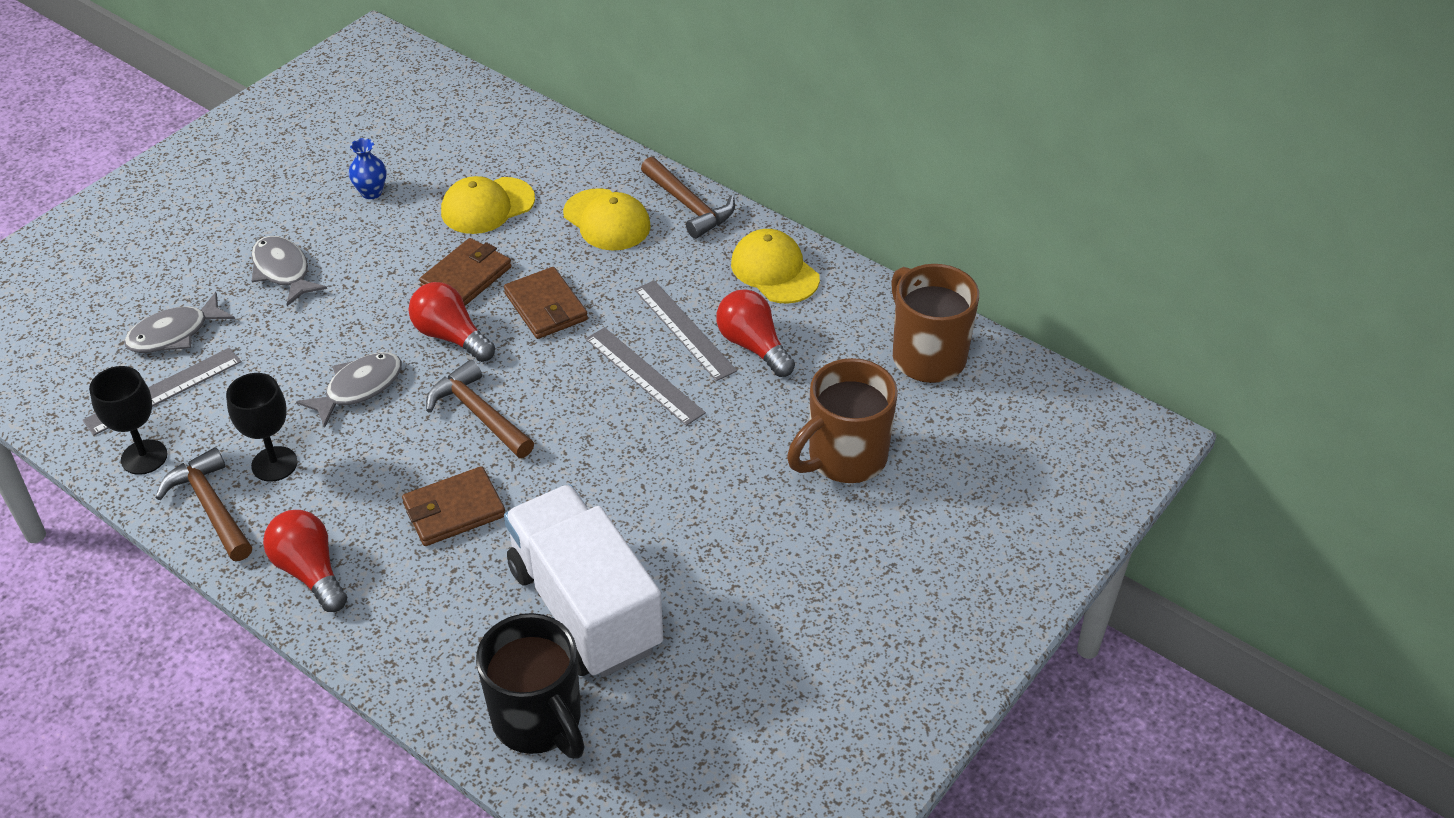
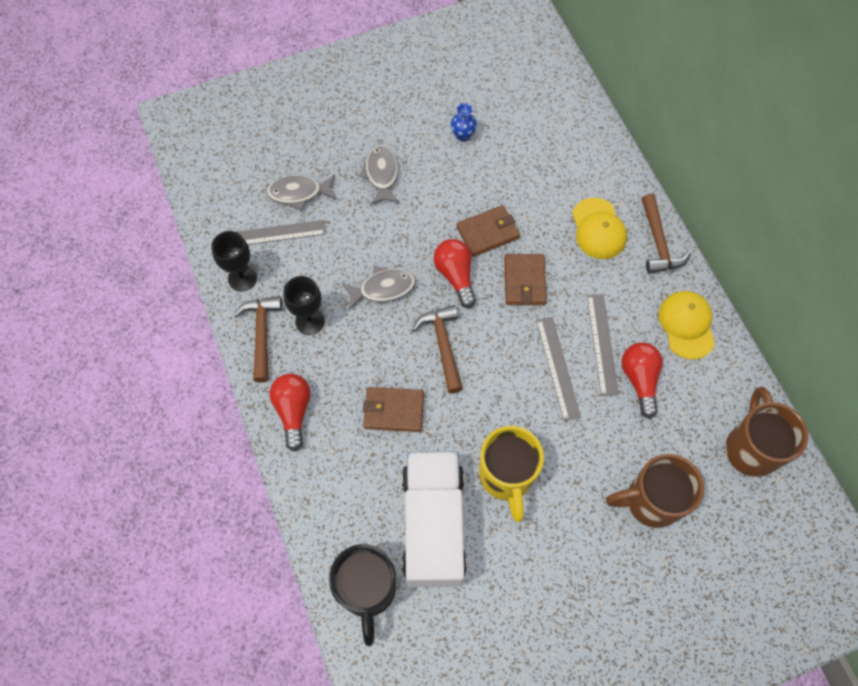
camera: 30 degrees right, 20 degrees up
(487, 206) = (528, 180): yellow cap -> none
(650, 514) = (506, 477): none -> yellow mug

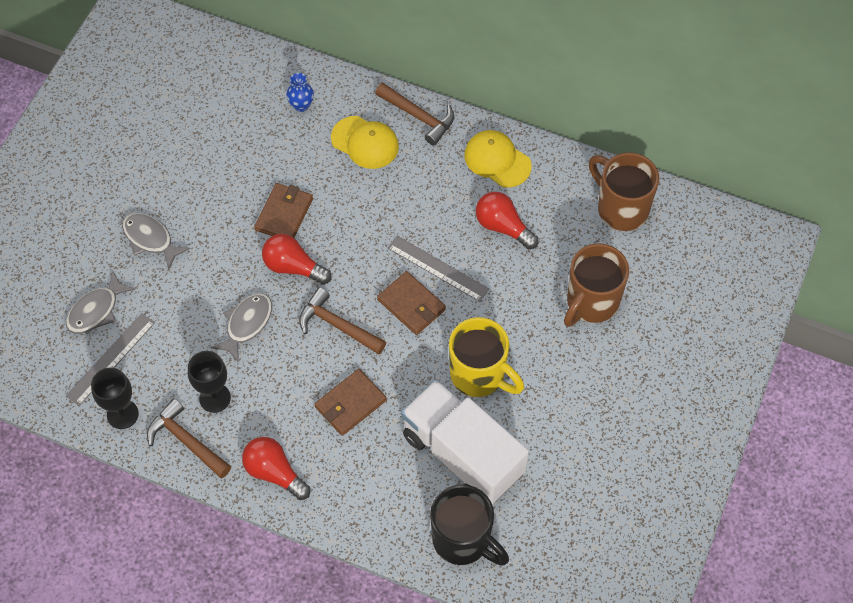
camera: 45 degrees left, 5 degrees down
(463, 135) = (185, 155): blue vase -> blue vase (301, 105)
(524, 281) = (350, 227): brown wallet -> brown wallet (411, 305)
(602, 344) = (452, 224): grey ruler -> none

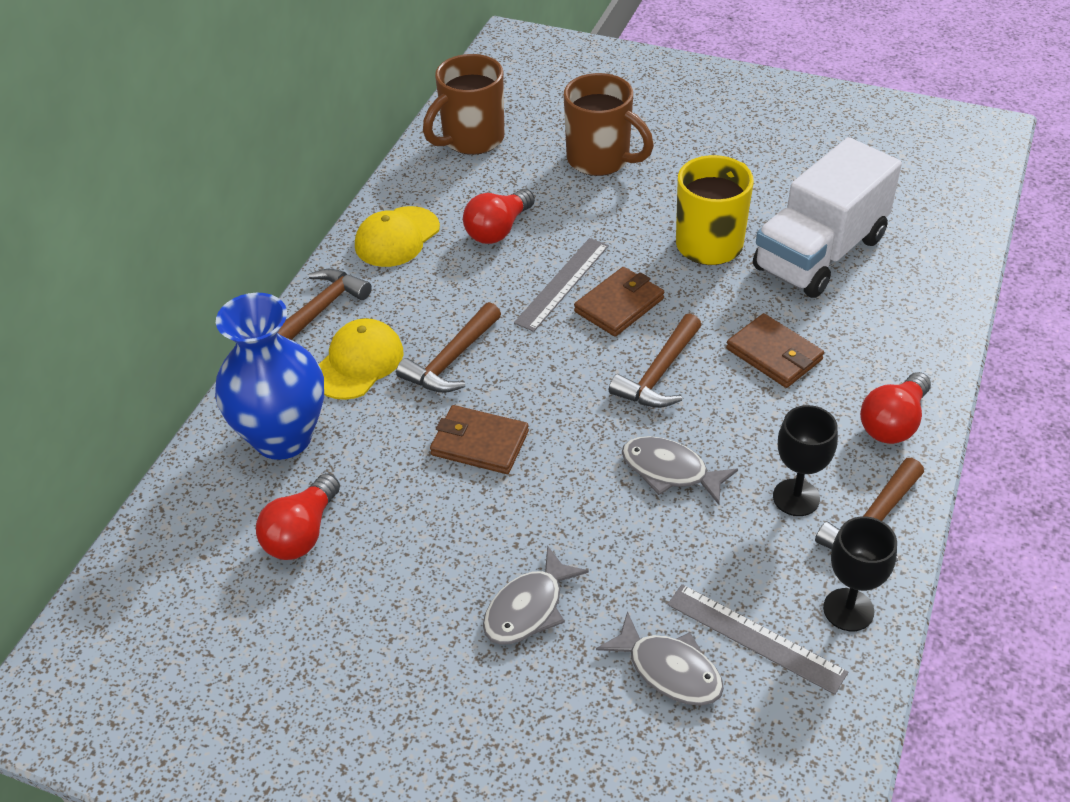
camera: 90 degrees left, 15 degrees down
(293, 267) = (569, 426): red light bulb -> red light bulb (302, 533)
(301, 105) = (283, 437): blue vase -> blue vase, size x2.46
(363, 197) = (451, 360): none -> brown hammer
(463, 540) = (929, 249): black mug -> none

